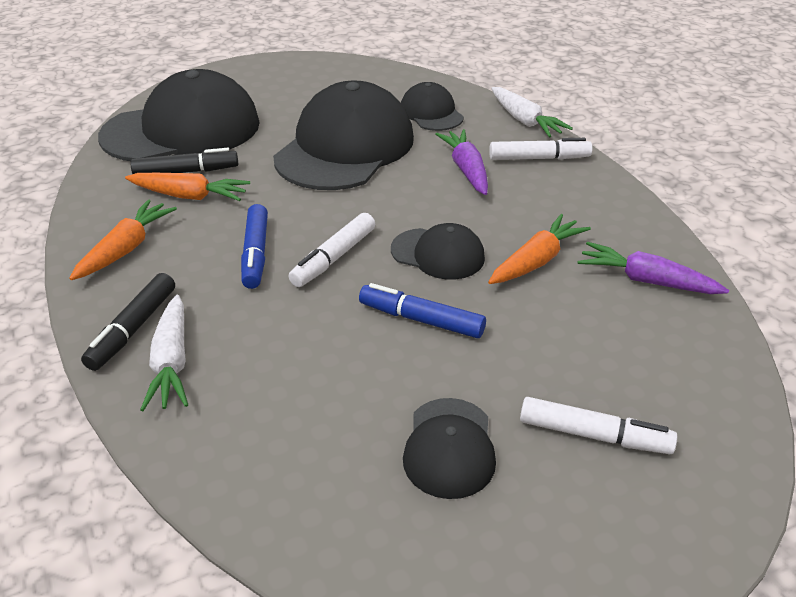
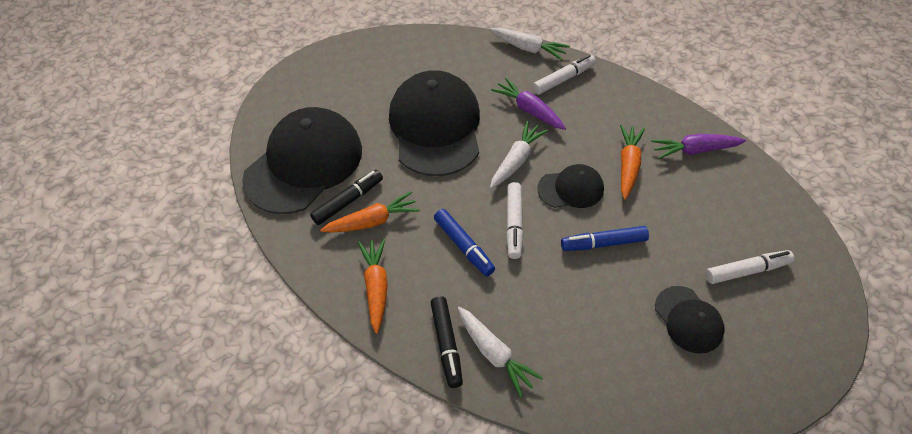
camera: 30 degrees left, 15 degrees up
(401, 206) = (516, 160): none -> white carrot
(431, 113) = (463, 67): black cap -> none

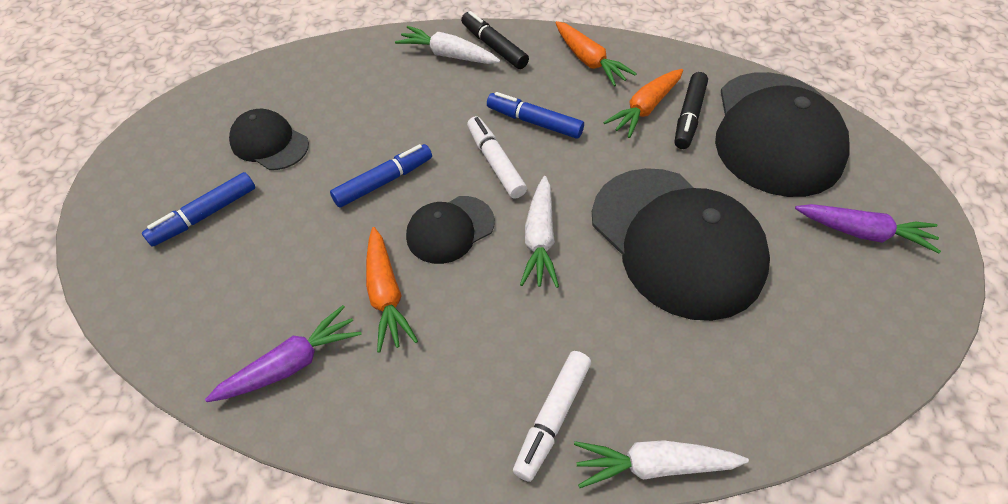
camera: 150 degrees right, 0 degrees up
(529, 110) = (571, 327): purple carrot -> purple carrot (862, 233)
(747, 270) = (204, 215): white marker -> blue marker

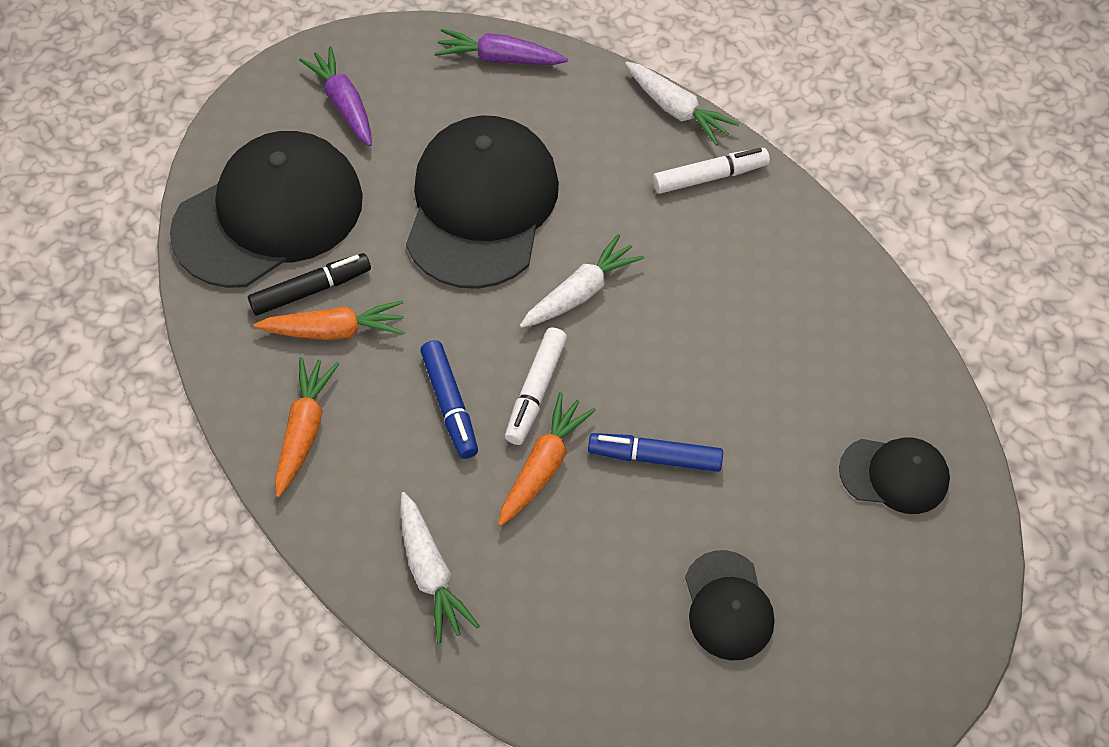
camera: 135 degrees left, 5 degrees up
(204, 215) = (850, 559): blue marker -> none
(291, 364) = (862, 349): purple carrot -> purple carrot (499, 58)
(385, 294) = (747, 346): orange carrot -> orange carrot (543, 466)
(450, 229) = (643, 360): black cap -> black cap (894, 475)
(494, 47) = (370, 540): black marker -> none

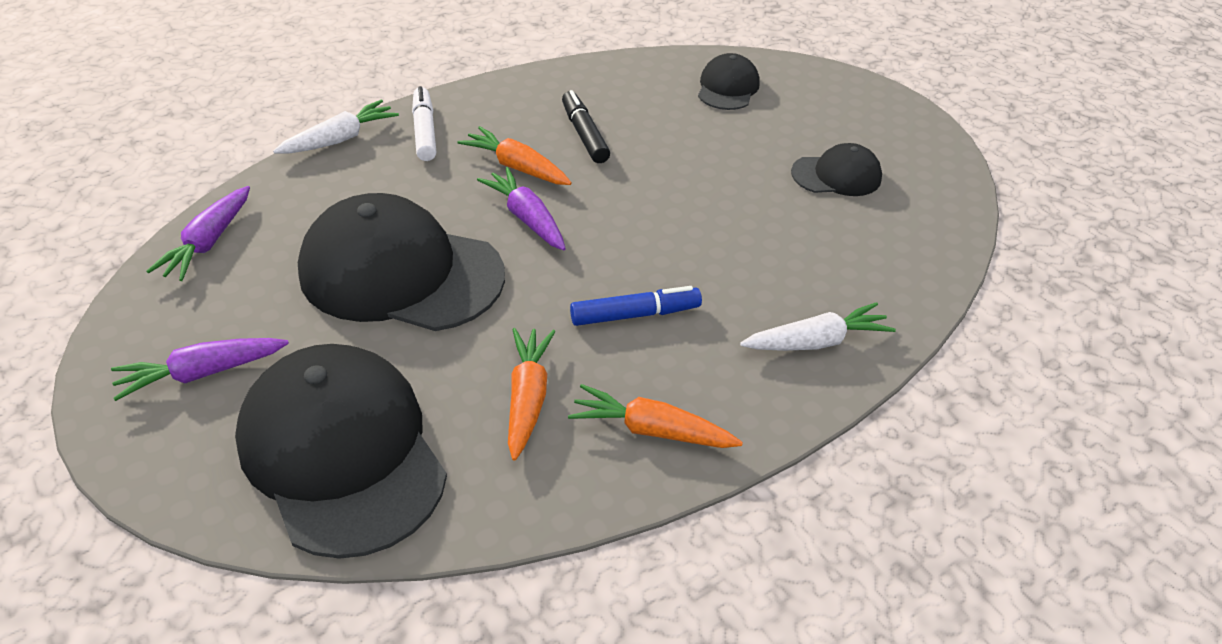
camera: 85 degrees left, 15 degrees down
(311, 290) = (467, 416): black marker -> black marker (584, 134)
(536, 391) = (629, 256): white marker -> none
(543, 466) = (708, 259): orange carrot -> orange carrot (517, 167)
(580, 292) = (527, 218): white carrot -> purple carrot
(654, 457) = (704, 195): blue marker -> none

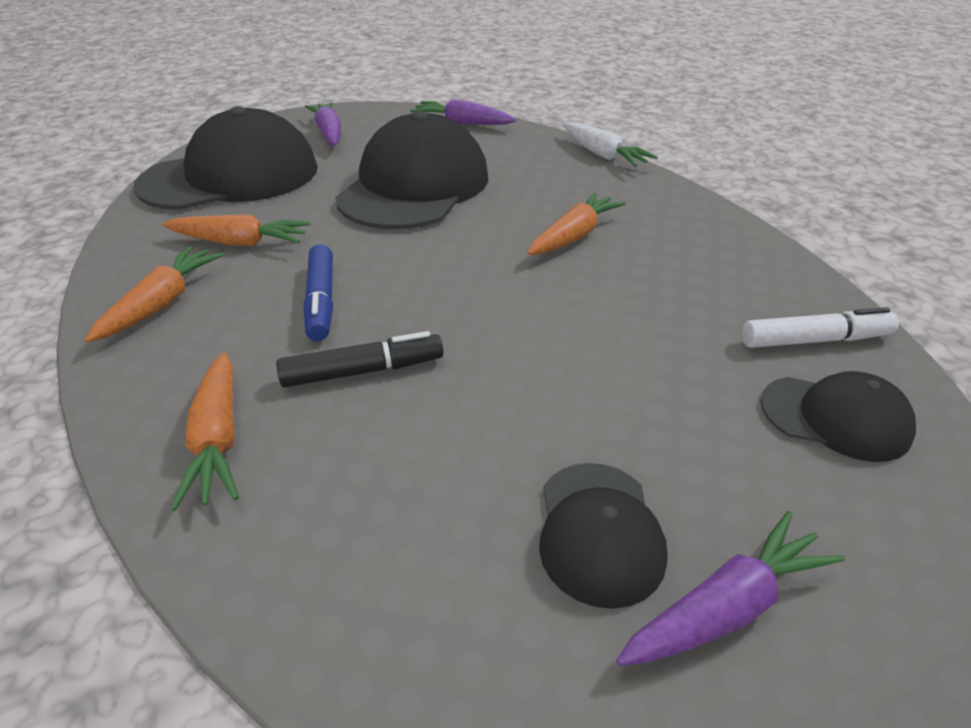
camera: 95 degrees right, 5 degrees down
(424, 131) = (627, 189): white marker -> white marker (814, 340)
(527, 218) = (486, 242): purple carrot -> purple carrot (726, 607)
(584, 134) = (650, 278): black marker -> black marker (363, 371)
(816, 342) = (217, 439): white carrot -> orange carrot

